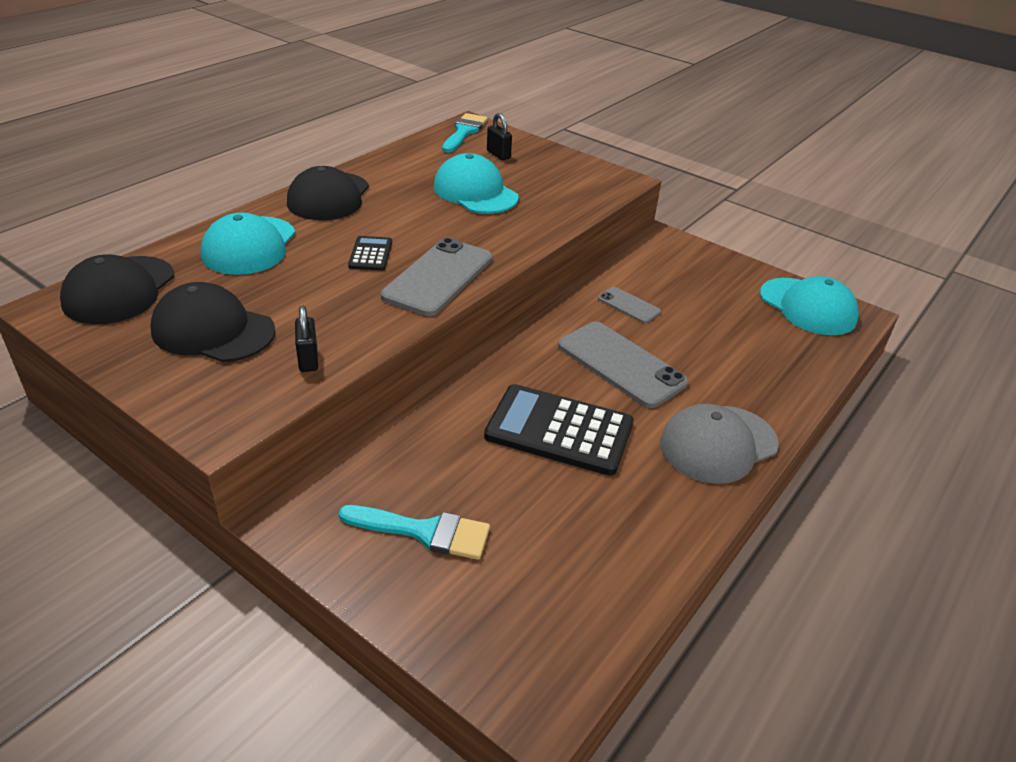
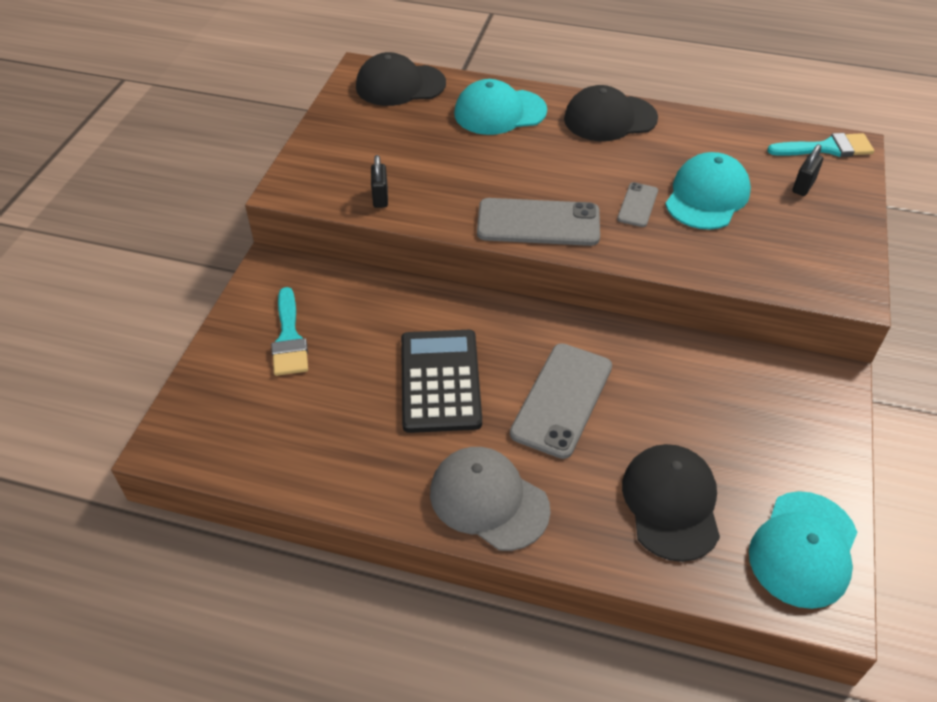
camera: 70 degrees right, 10 degrees up
(213, 330) = (384, 142): black cap -> black cap (671, 503)
(308, 359) = (380, 197): black padlock -> black padlock turned 60 degrees counterclockwise
(370, 254) = (541, 174): black calculator -> none
(629, 305) = (667, 382): grey phone -> grey phone (637, 205)

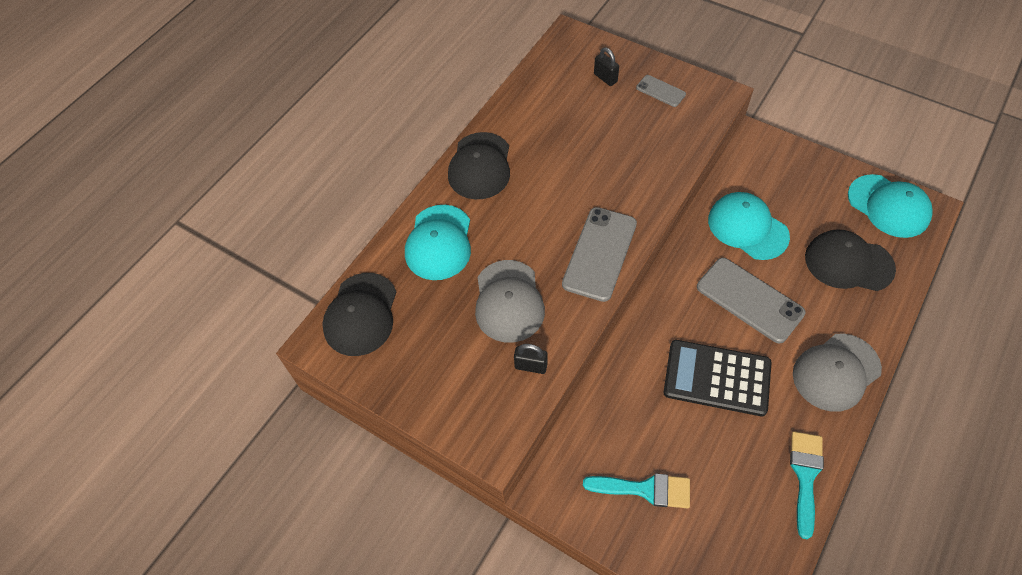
camera: 70 degrees left, 10 degrees up
(450, 169) = (508, 301): none -> grey cap
(637, 205) = (597, 182): grey phone -> grey phone (660, 91)
(707, 196) = (599, 136): turquoise cap -> turquoise cap (747, 228)
(827, 148) = (566, 49): turquoise brush -> turquoise brush (805, 475)

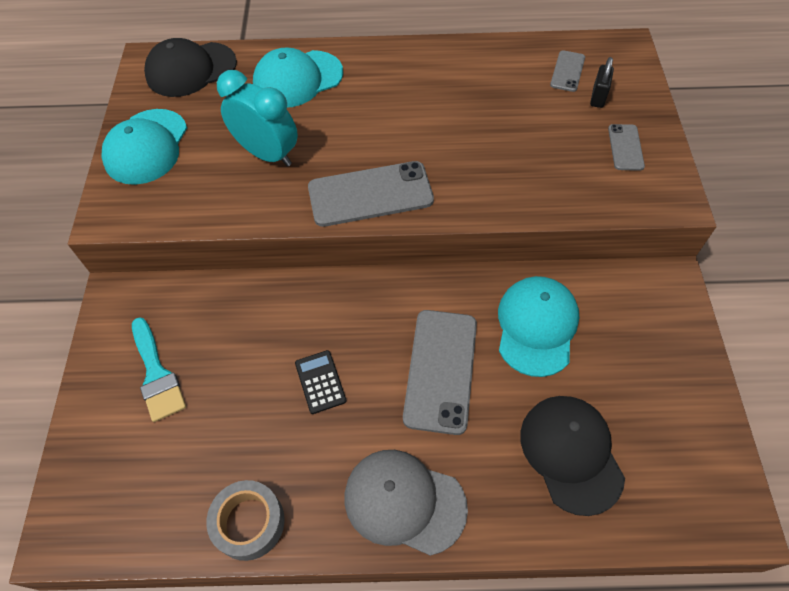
camera: 55 degrees right, 0 degrees up
(480, 166) = (404, 63): black cap -> none
(508, 301) = (267, 154): grey cap -> turquoise clock
(531, 366) = (207, 203): black padlock -> none
(567, 79) = (567, 71): none -> grey phone
(717, 378) = (320, 382): black calculator -> black calculator, size x0.49
(805, 475) = (249, 522): turquoise brush -> grey tape
(888, 206) = (698, 466): turquoise cap -> turquoise cap (146, 147)

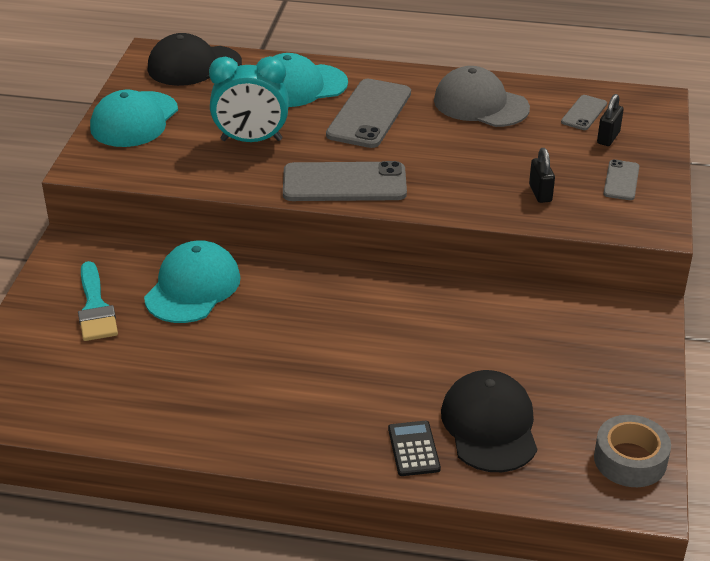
camera: 10 degrees right, 20 degrees down
(249, 522) = (155, 426): grey tape -> grey tape (630, 460)
(267, 154) = (251, 140): turquoise clock -> turquoise clock turned 135 degrees clockwise
(320, 382) = (254, 336): black calculator -> black calculator (413, 449)
(404, 502) = (309, 434): grey cap -> grey cap (480, 104)
(440, 370) = (378, 345): grey phone -> grey phone (369, 114)
(536, 326) = (489, 326): turquoise cap -> turquoise cap (193, 287)
(557, 175) = (540, 193): none -> black padlock

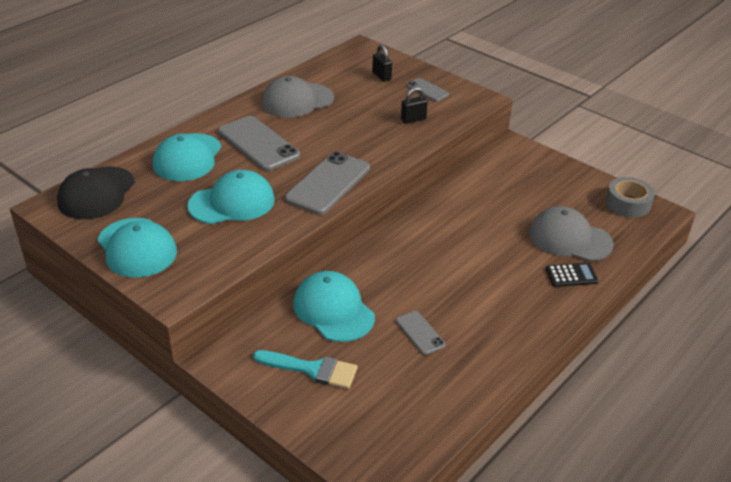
camera: 60 degrees left, 0 degrees up
(251, 140) = (232, 203): turquoise clock -> turquoise cap
(413, 449) = (571, 275): black calculator -> black calculator turned 150 degrees clockwise
(489, 425) = (569, 238): black cap -> grey cap
(540, 193) = (413, 119): black padlock -> black padlock turned 45 degrees counterclockwise
(584, 113) = (348, 73): grey phone -> grey phone (420, 333)

